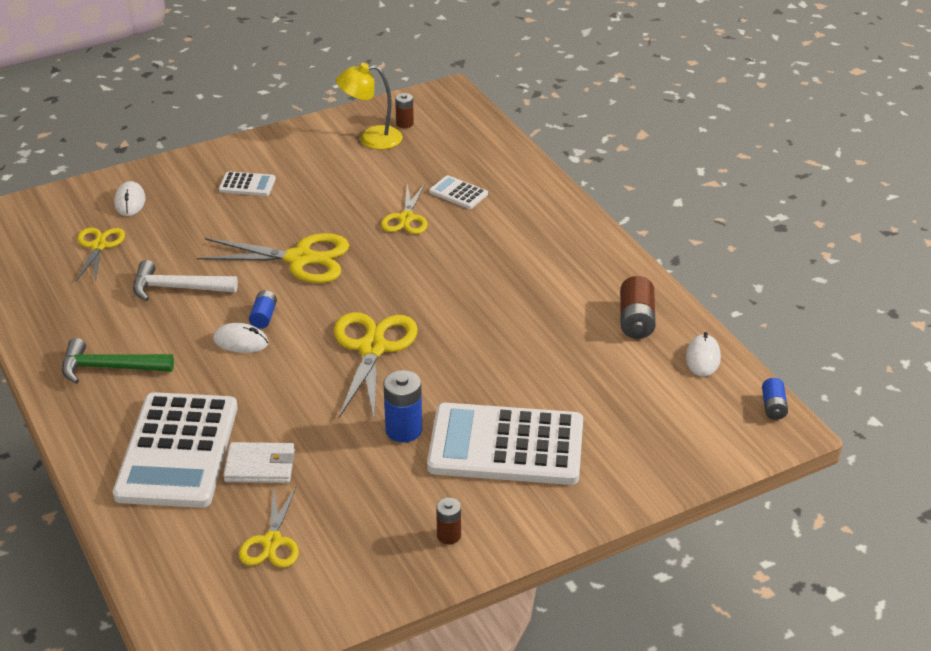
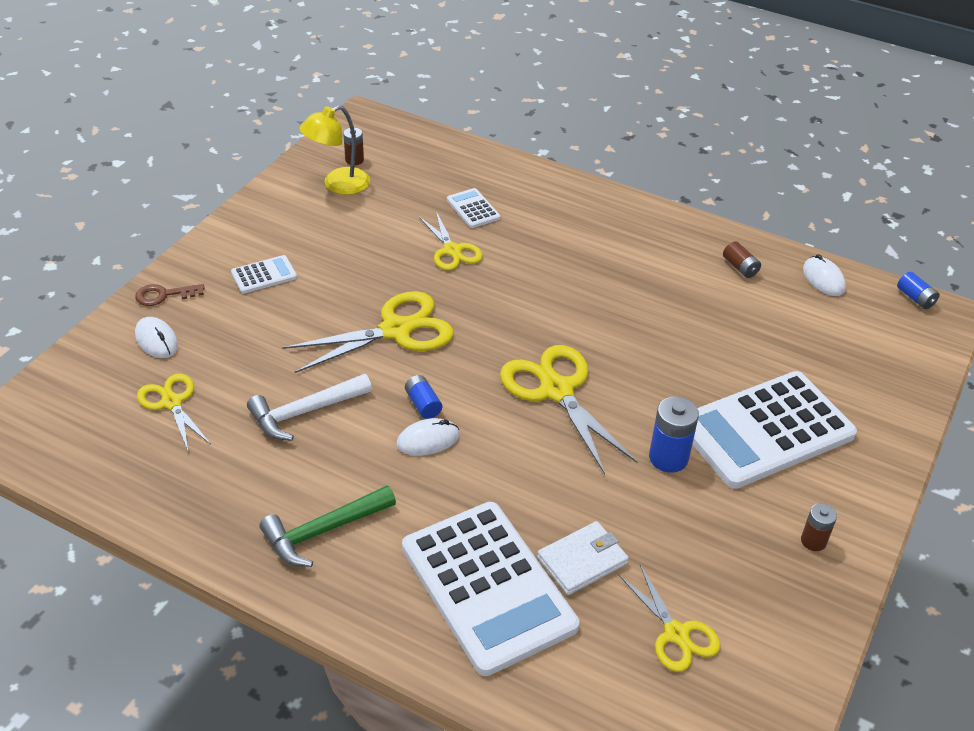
camera: 35 degrees left, 5 degrees up
(165, 173) = (164, 295): none -> brown key
(458, 193) = (473, 209): white calculator -> white calculator turned 60 degrees clockwise
(636, 320) = (740, 267): brown battery -> brown battery, size x0.61

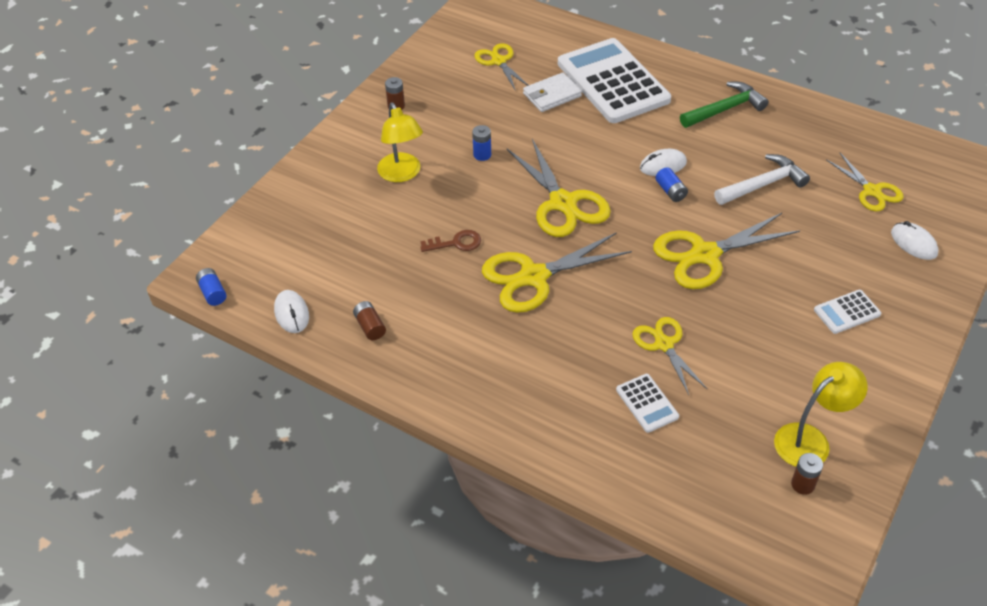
camera: 175 degrees left, 5 degrees up
(164, 295) = (932, 288): brown key -> brown key (456, 243)
(583, 310) = (533, 277): none -> yellow scissors
(668, 458) = (482, 155): blue battery -> blue battery, size x0.61
(766, 430) = (402, 174): white calculator -> yellow lamp

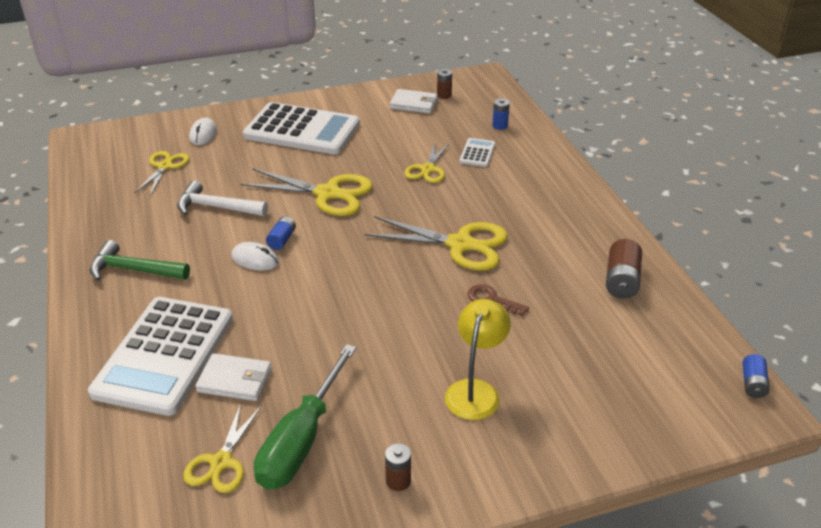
camera: 140 degrees left, 10 degrees down
(292, 313) = (683, 325): white mouse -> none
(370, 326) = (621, 280): brown battery -> brown battery, size x1.63
(471, 92) = (301, 440): none -> green screwdriver
(482, 155) = (379, 361): blue battery -> blue battery (500, 126)
(563, 203) = (370, 279): yellow scissors -> none
(810, 439) = (414, 104): yellow lamp -> white wallet
(847, 312) = (302, 130): white calculator -> white calculator, size x2.37

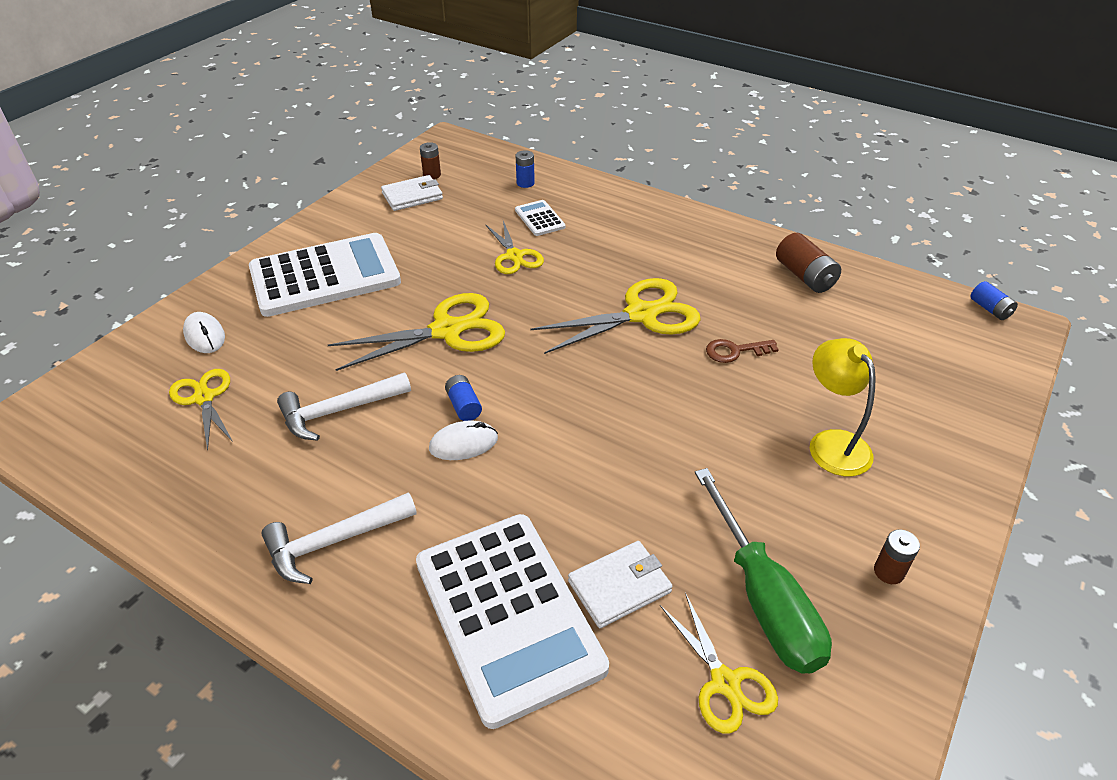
camera: 40 degrees left, 5 degrees up
(134, 270) = (334, 542): green hammer -> white hammer

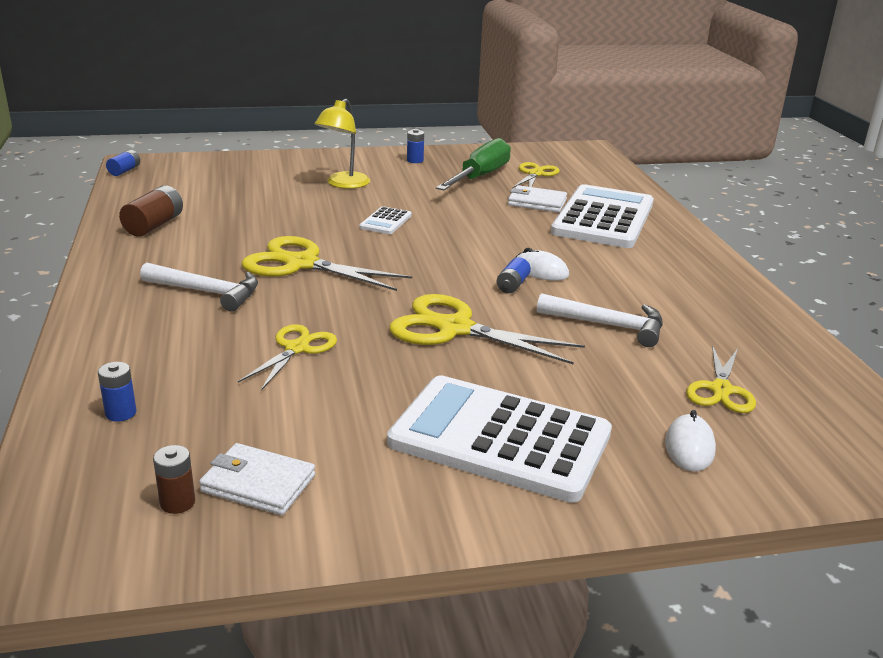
camera: 135 degrees left, 15 degrees down
(334, 542) = (674, 273): white hammer -> white hammer (207, 292)
(539, 219) = (202, 366): white calculator -> white calculator (386, 221)
(735, 351) = (296, 224): brown key -> none
(888, 572) = (415, 160): brown battery -> blue battery

